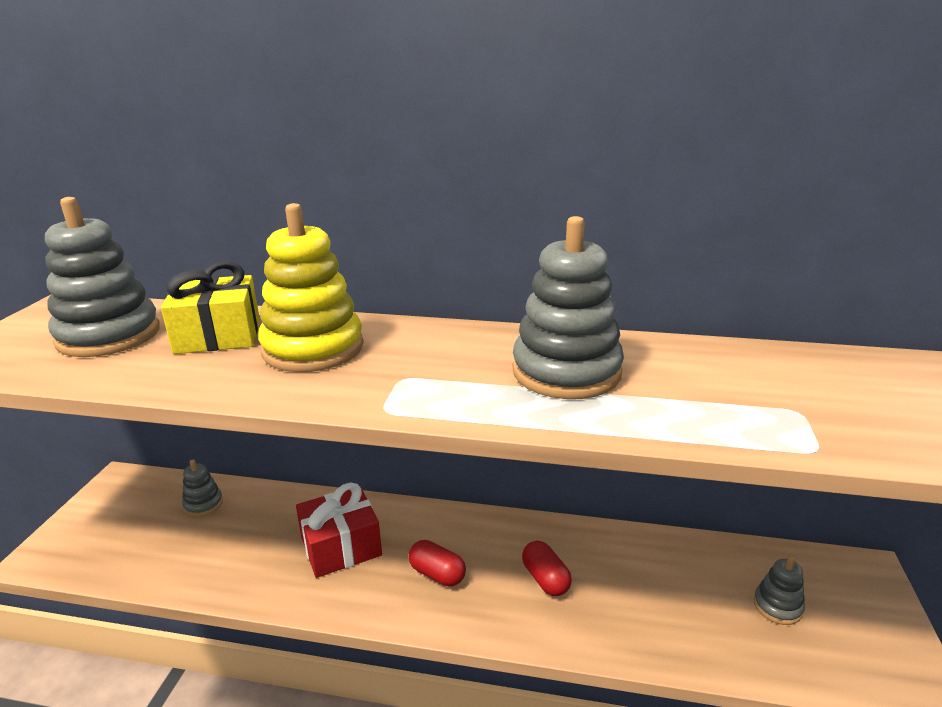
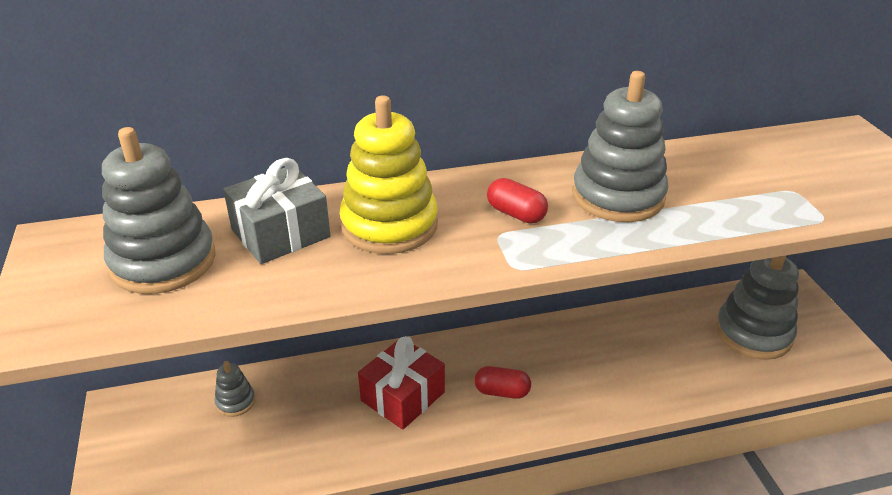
camera: 25 degrees left, 10 degrees up
(218, 335) = (280, 233): yellow gift -> grey gift
(545, 579) = (587, 367): red capsule -> red capsule (516, 214)
(777, 606) = (753, 333): grey stacking toy -> grey stacking toy, size x2.10

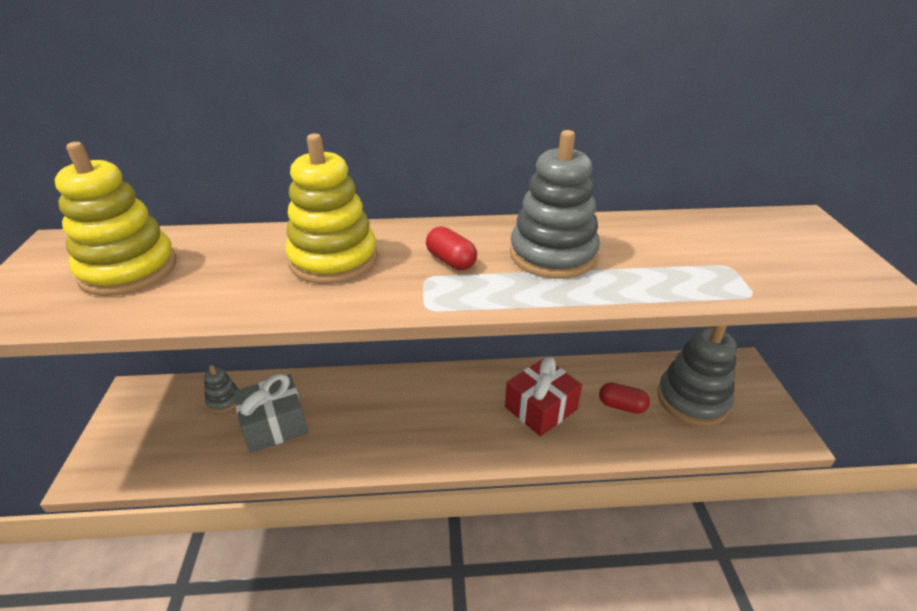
camera: 10 degrees right, 0 degrees up
(163, 261) = (129, 270): grey stacking toy -> yellow stacking toy
(280, 233) = (238, 257): grey gift -> grey gift (274, 425)
(402, 396) = (360, 414): red gift -> red gift (540, 408)
(502, 392) = (446, 422): red capsule -> red capsule (621, 406)

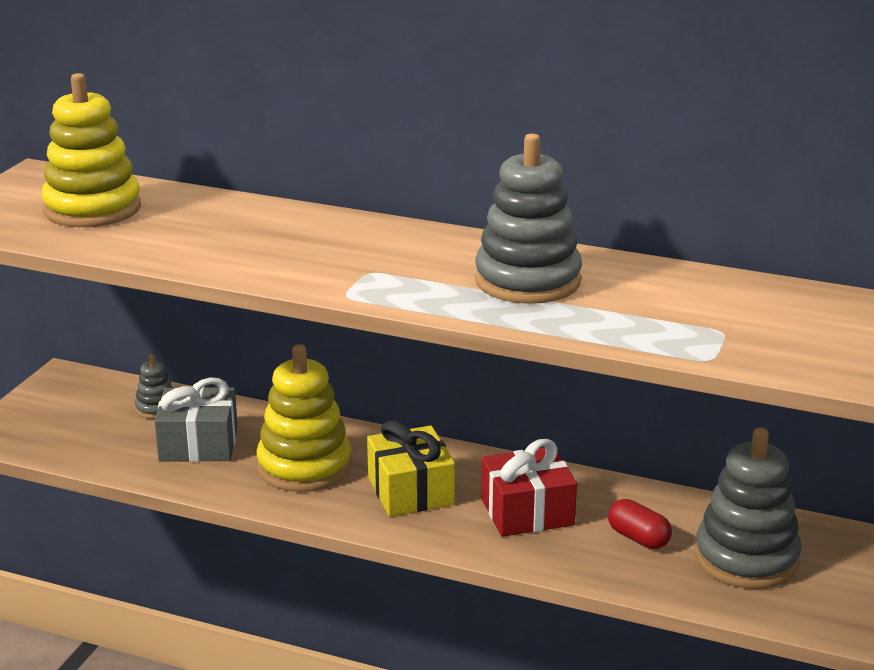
camera: 25 degrees right, 10 degrees down
(333, 259) = (290, 238): yellow stacking toy -> yellow stacking toy (304, 467)
(451, 261) = (409, 264): red capsule -> none
(454, 416) = (410, 491): none -> yellow gift

